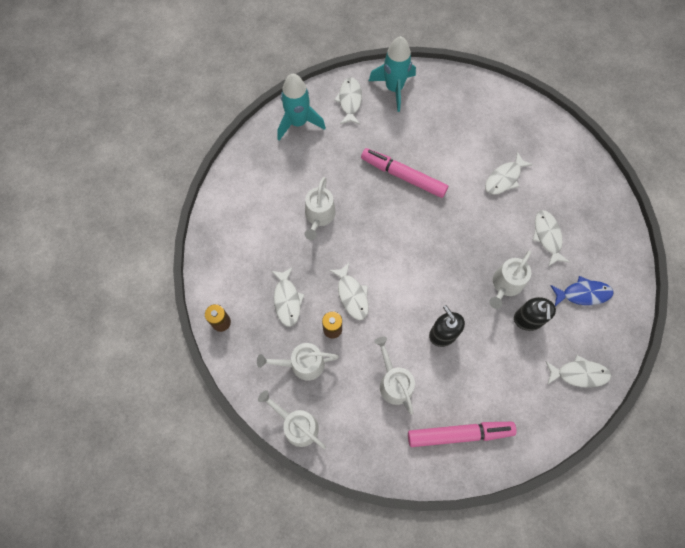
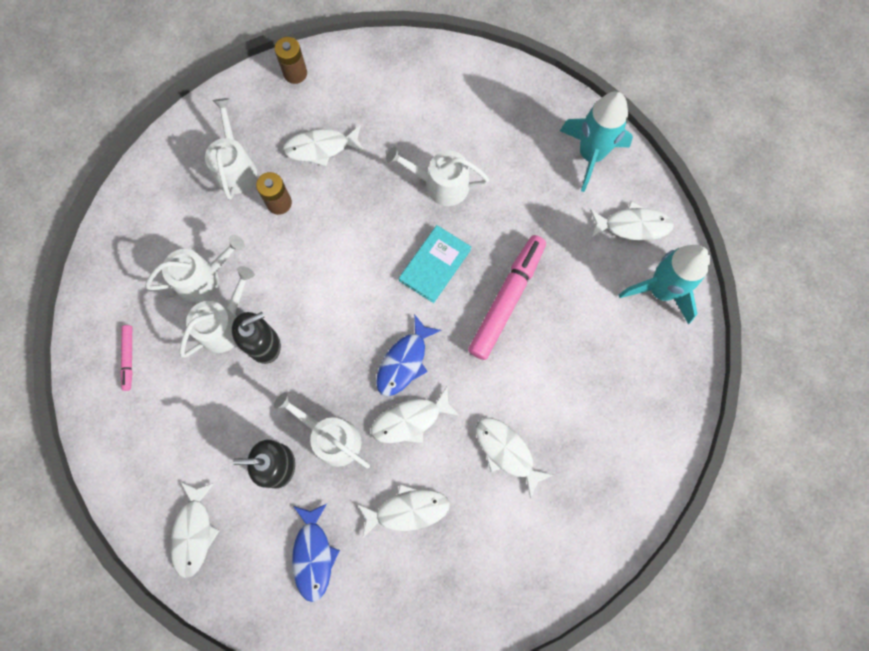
camera: 90 degrees right, 5 degrees up
(297, 425) = (160, 163): white watering can -> white watering can (224, 325)
(352, 295) = (324, 227): white fish -> white fish (410, 420)
(380, 220) = (435, 265): none -> turquoise book
(449, 239) = (404, 361): none -> blue fish
(459, 434) = (128, 358): pink marker -> pink marker, size x0.47

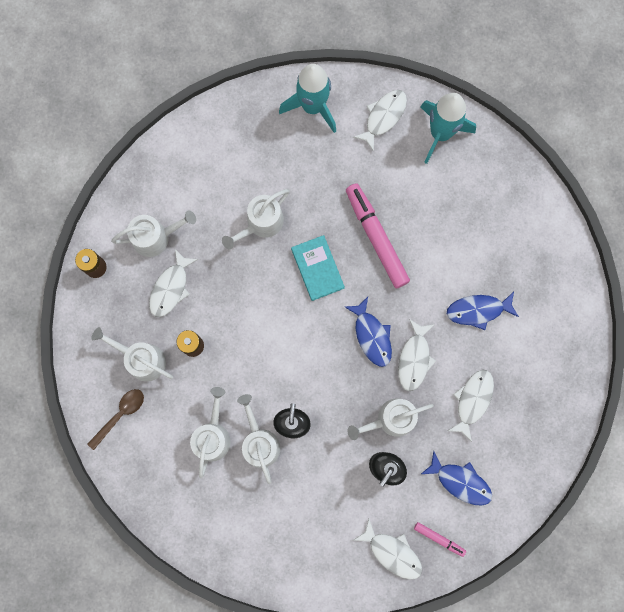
camera: 55 degrees left, 5 degrees up
(128, 358) = (237, 525): pink marker -> pink marker (439, 539)
(170, 184) = (120, 415): none -> brown spoon
(359, 104) = (155, 237): none -> white watering can
(507, 452) = (478, 310): white fish -> blue fish

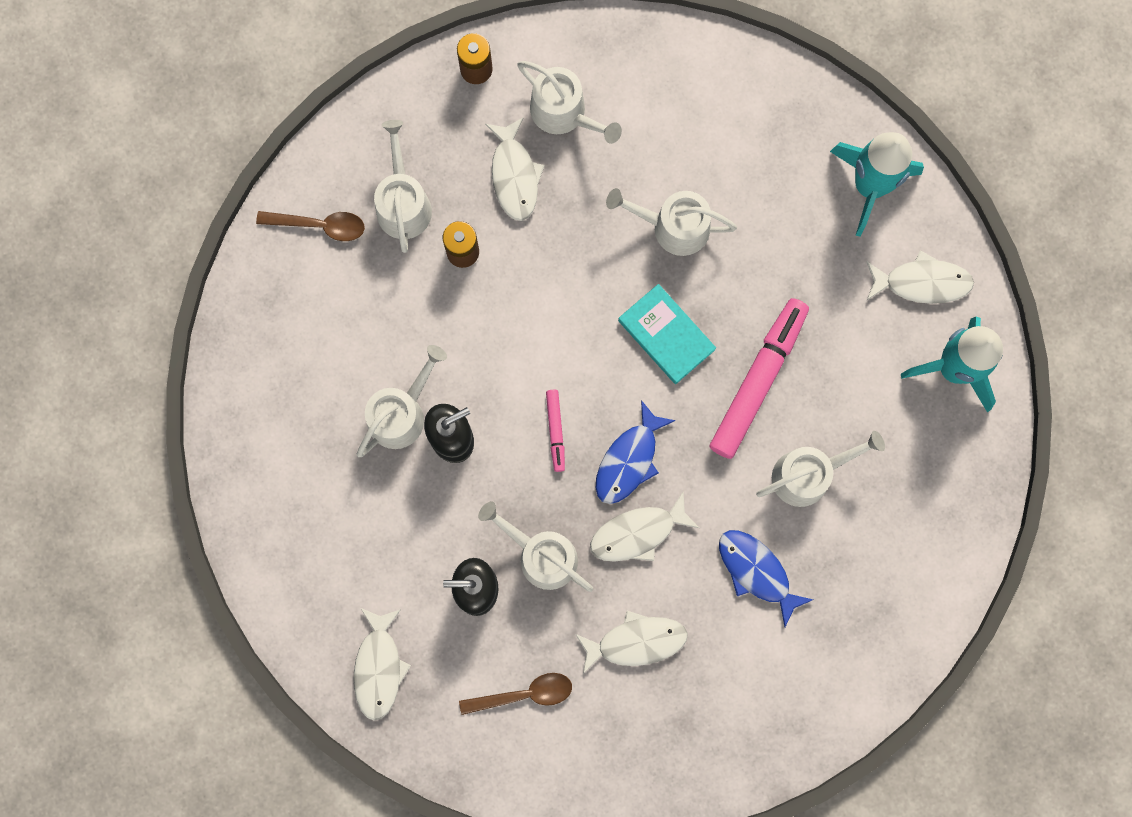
camera: 55 degrees right, 0 degrees up
(171, 288) = (514, 175): white fish -> white fish turned 90 degrees counterclockwise
(212, 436) = (370, 352): white watering can -> white watering can (808, 474)
(317, 268) = (666, 335): turquoise book -> turquoise book turned 75 degrees counterclockwise
(439, 539) = (434, 715): pink marker -> pink marker (555, 431)
(460, 481) = (524, 694): blue fish -> brown spoon

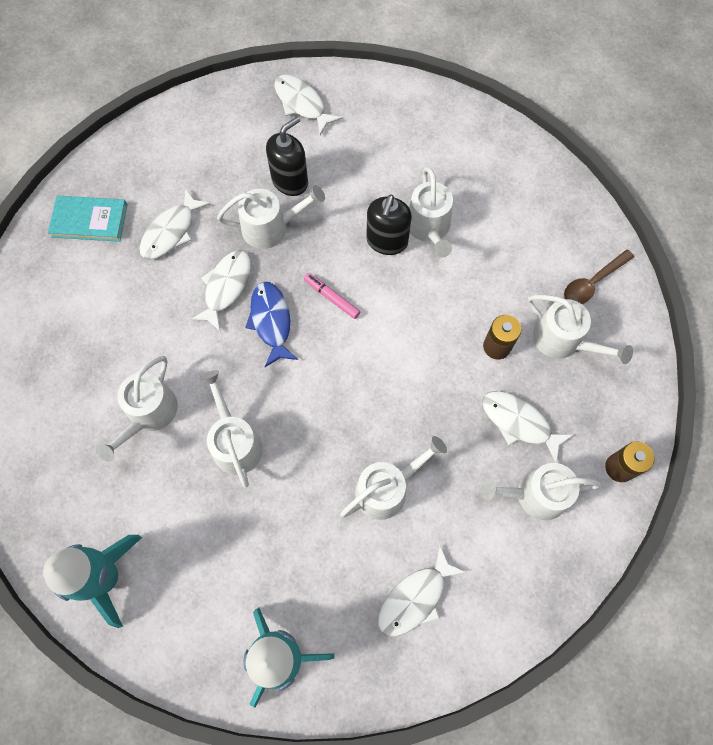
camera: 135 degrees right, 10 degrees down
(524, 694) = (210, 155): brown spoon -> none
(666, 335) = (322, 415): turquoise book -> turquoise book (89, 220)
(756, 572) = (132, 329): blue fish -> none
(758, 380) = (235, 442): pink marker -> white watering can
(922, 282) = (180, 619): white fish -> white fish (415, 598)

